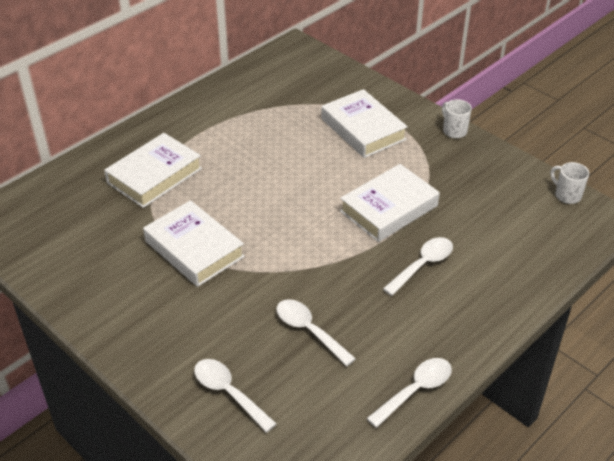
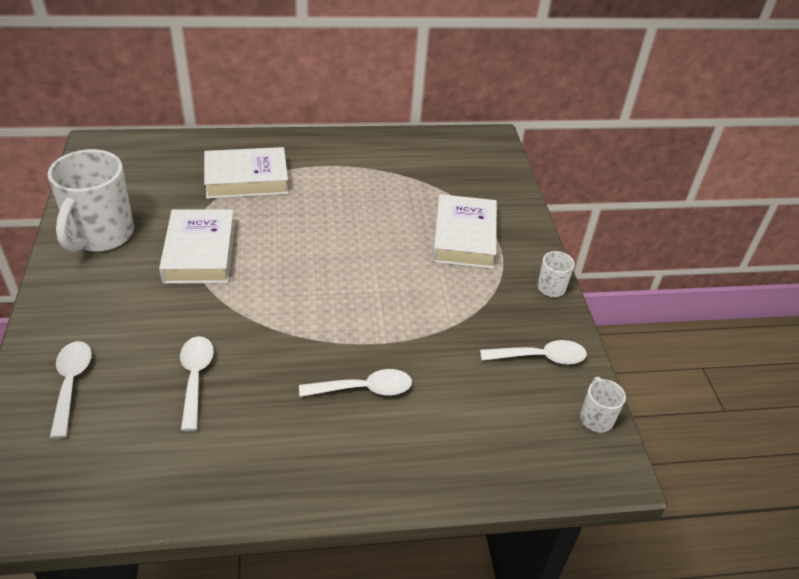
camera: 35 degrees right, 0 degrees up
(98, 284) = (101, 235): none -> white mug
(389, 208) = (398, 319): white book -> none
(415, 390) = (210, 497): white spoon -> white spoon (540, 357)

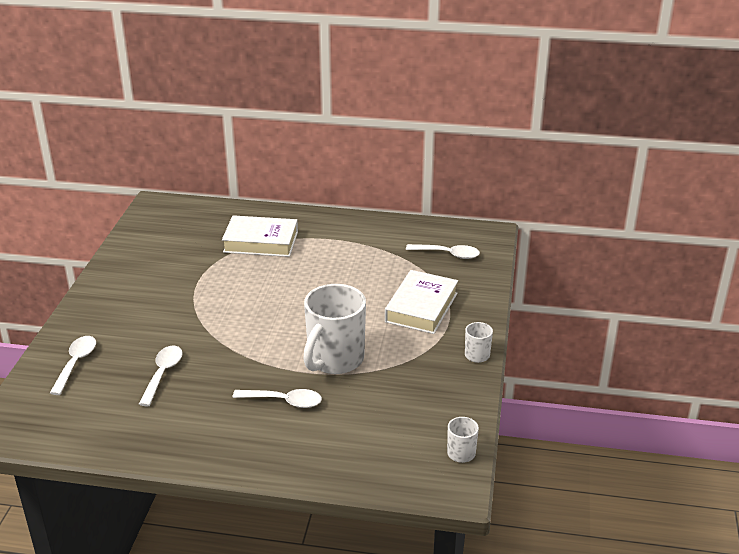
camera: 20 degrees right, 10 degrees down
(101, 235) = (133, 269): white mug -> white mug (334, 360)
(200, 252) = (201, 290): white book -> none
(540, 357) = (438, 403): white spoon -> white spoon (448, 254)

